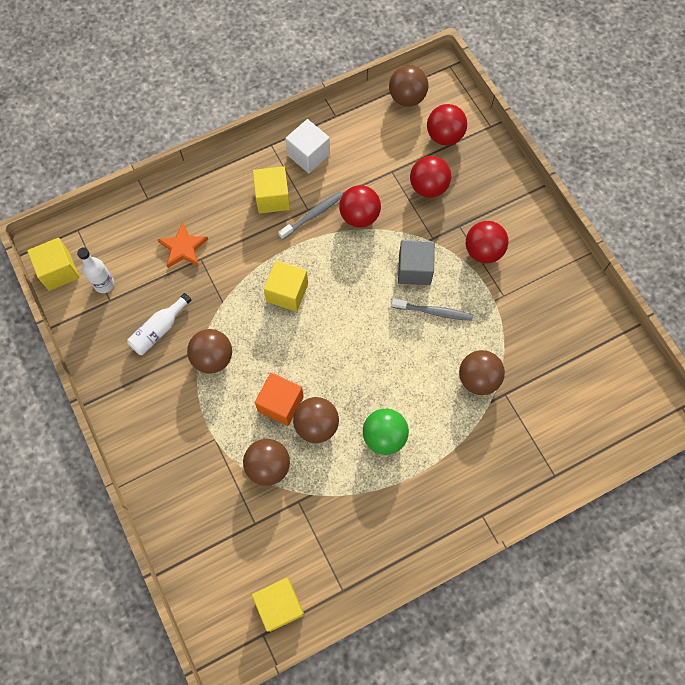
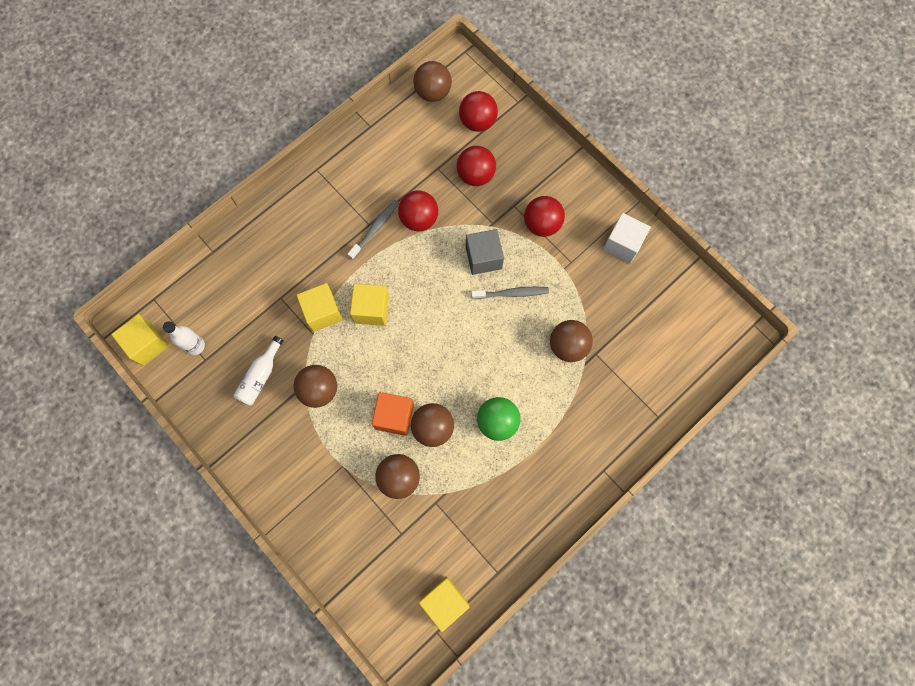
camera: 15 degrees left, 5 degrees up
(183, 248) = (261, 291): orange star -> none
(272, 198) = (332, 221): yellow cube -> yellow cube (322, 312)
(308, 155) = (355, 171): white cube -> white cube (622, 244)

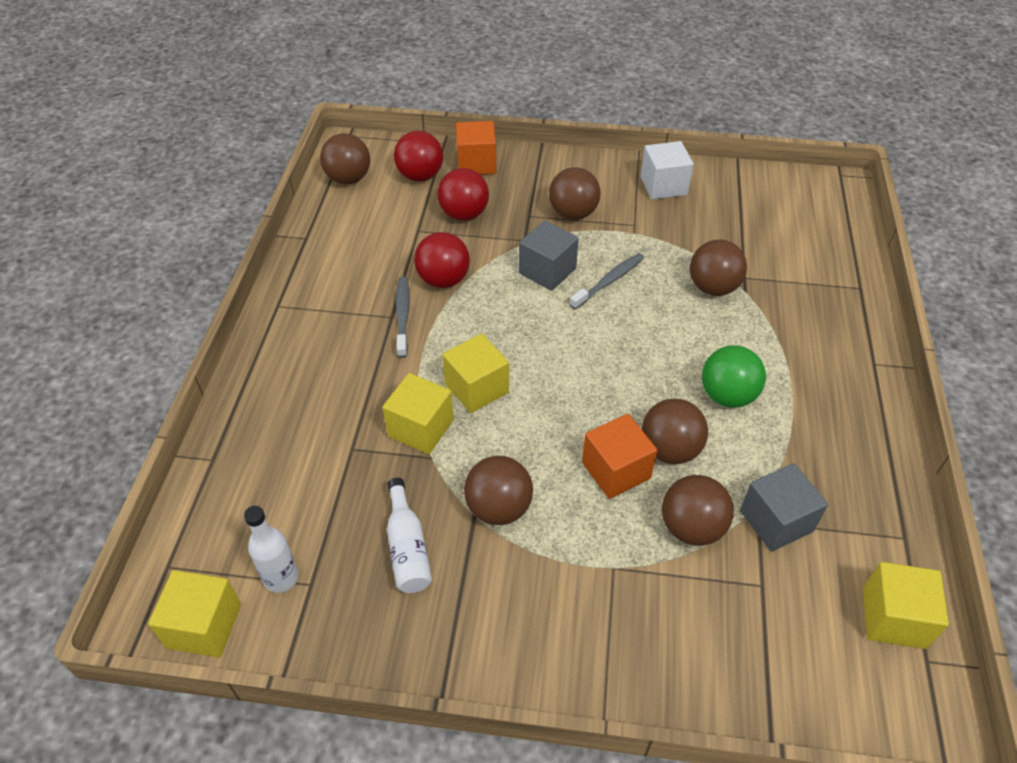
camera: 40 degrees left, 25 degrees down
(443, 510) = (776, 521): none -> grey cube
(522, 136) = (476, 164): none -> orange cube
(542, 224) = (573, 213): red ball -> brown ball

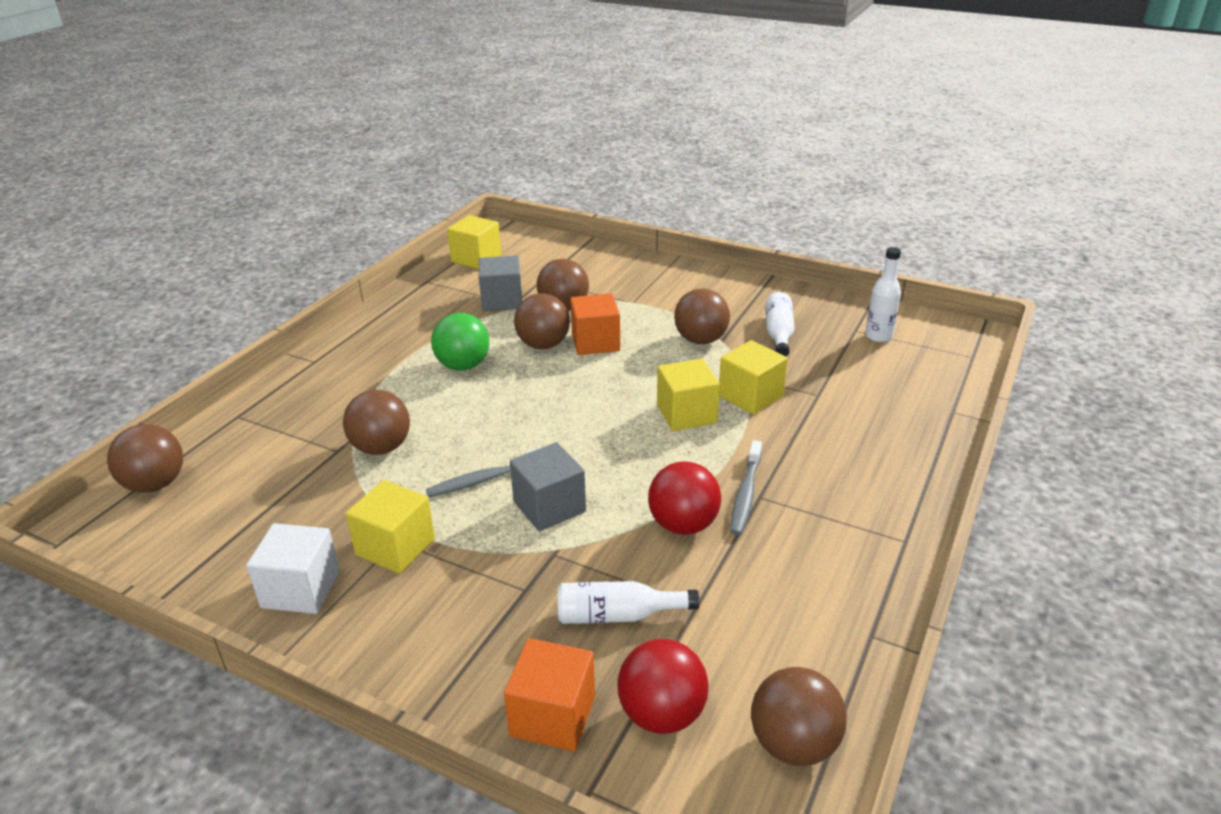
camera: 160 degrees left, 15 degrees down
(204, 626) = (933, 325): yellow cube -> yellow cube (395, 547)
(464, 214) = (618, 615): red ball -> white bottle
(573, 213) = (462, 576): brown ball -> brown ball (155, 484)

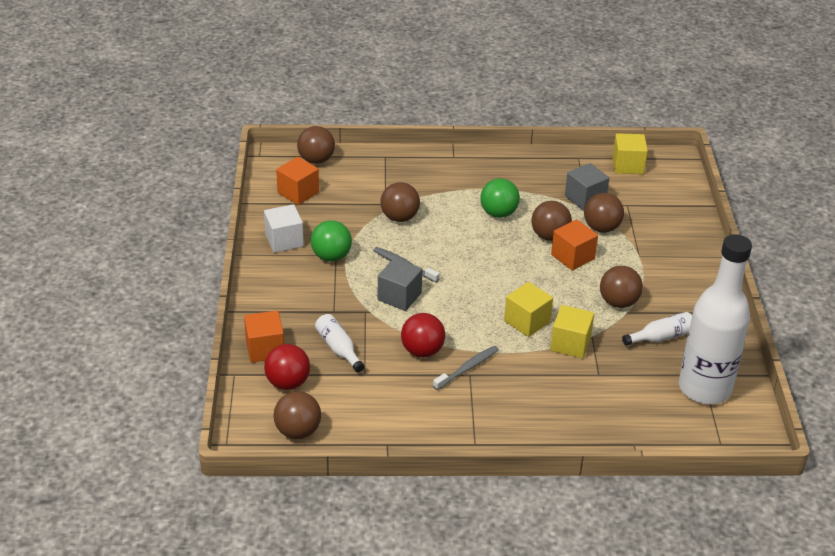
camera: 60 degrees right, 5 degrees up
(205, 531) = (298, 192): none -> orange cube
(395, 547) = (331, 256): yellow cube -> green ball
(745, 494) = (467, 368): grey toothbrush -> grey toothbrush turned 150 degrees clockwise
(878, 336) = (704, 388): white bottle -> white bottle, size x2.39

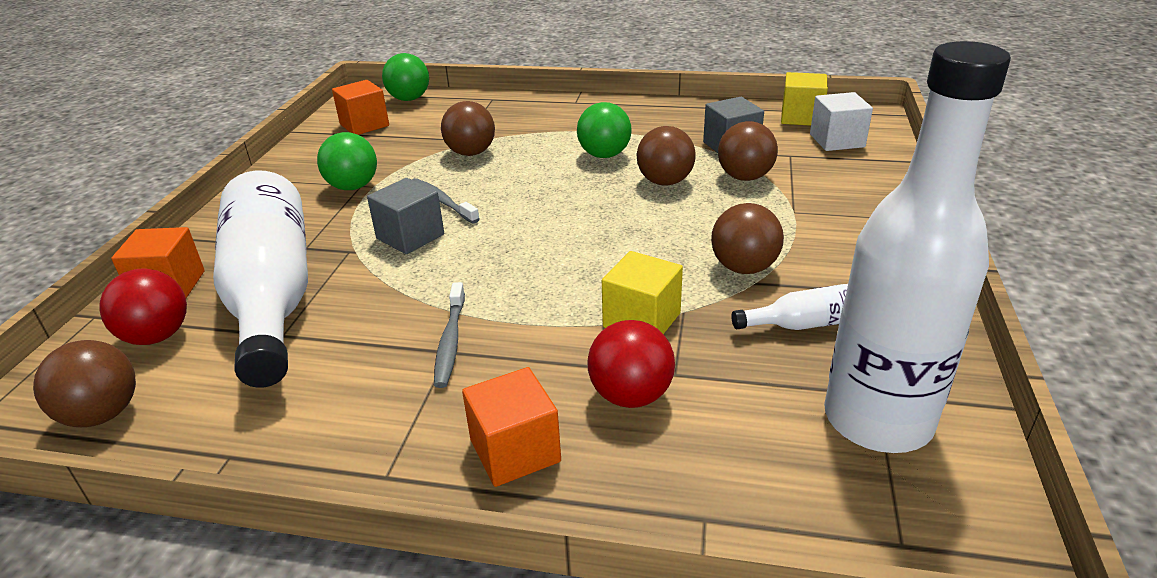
camera: 15 degrees right, 5 degrees down
(284, 240) = (308, 167): white cube -> white cube (837, 140)
(316, 160) = (409, 99): brown ball -> green ball
(338, 349) = (272, 295): white bottle -> white bottle, size x2.39
(422, 351) = (395, 309): red ball -> red ball (631, 395)
(467, 368) = (450, 341): grey toothbrush -> grey toothbrush turned 120 degrees clockwise
(527, 321) = (583, 282): yellow cube -> none
(572, 257) = (690, 206): orange cube -> orange cube (515, 451)

